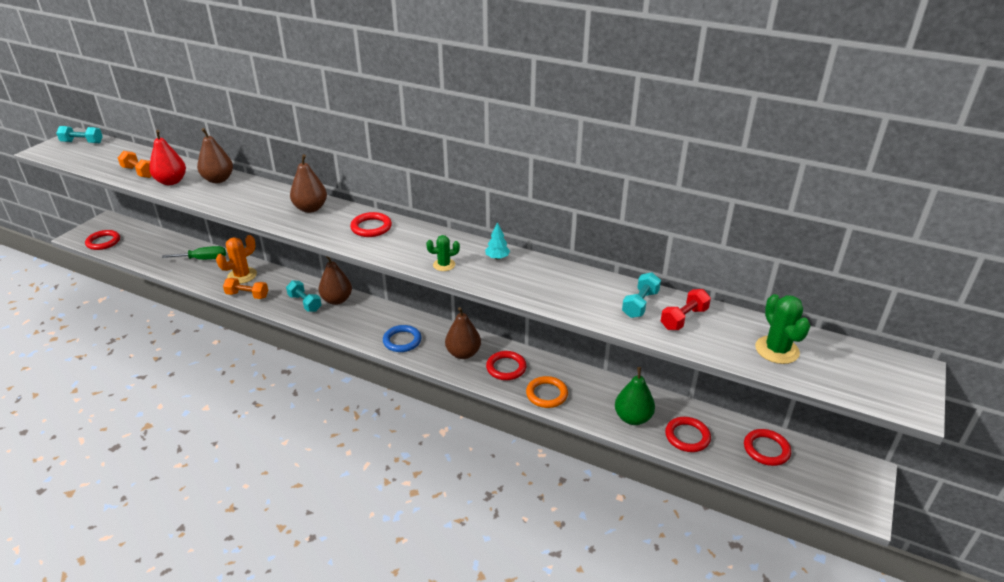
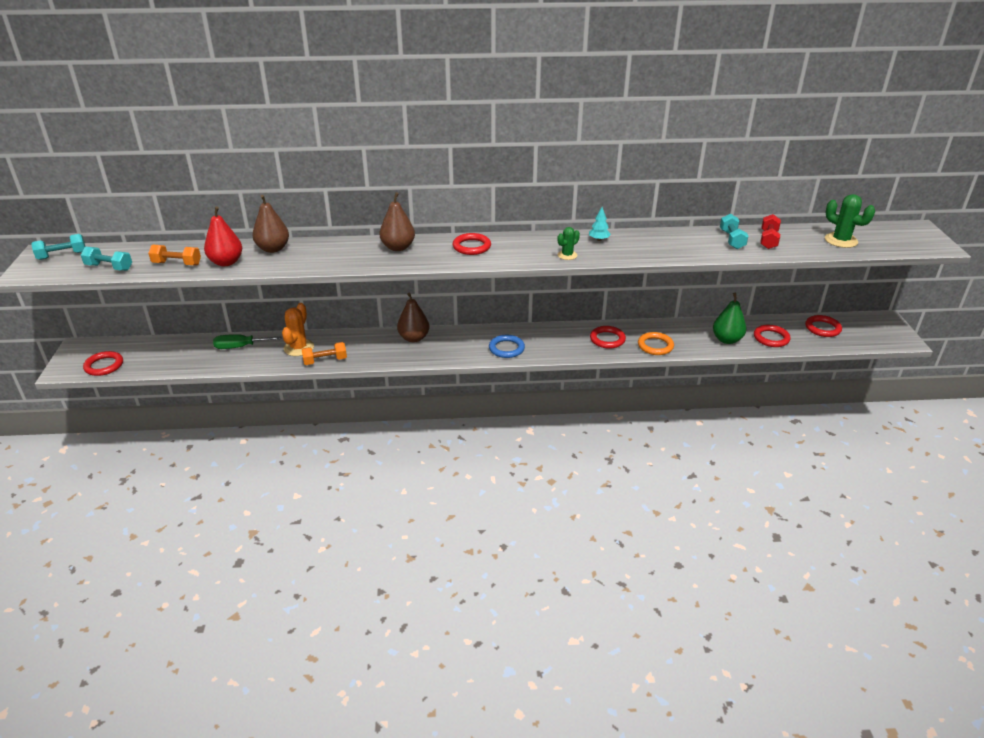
camera: 30 degrees left, 0 degrees up
(203, 259) = (240, 347): green screwdriver -> green screwdriver turned 150 degrees counterclockwise
(305, 303) = (388, 349): turquoise dumbbell -> turquoise dumbbell (109, 267)
(463, 353) = (564, 341): brown pear -> none

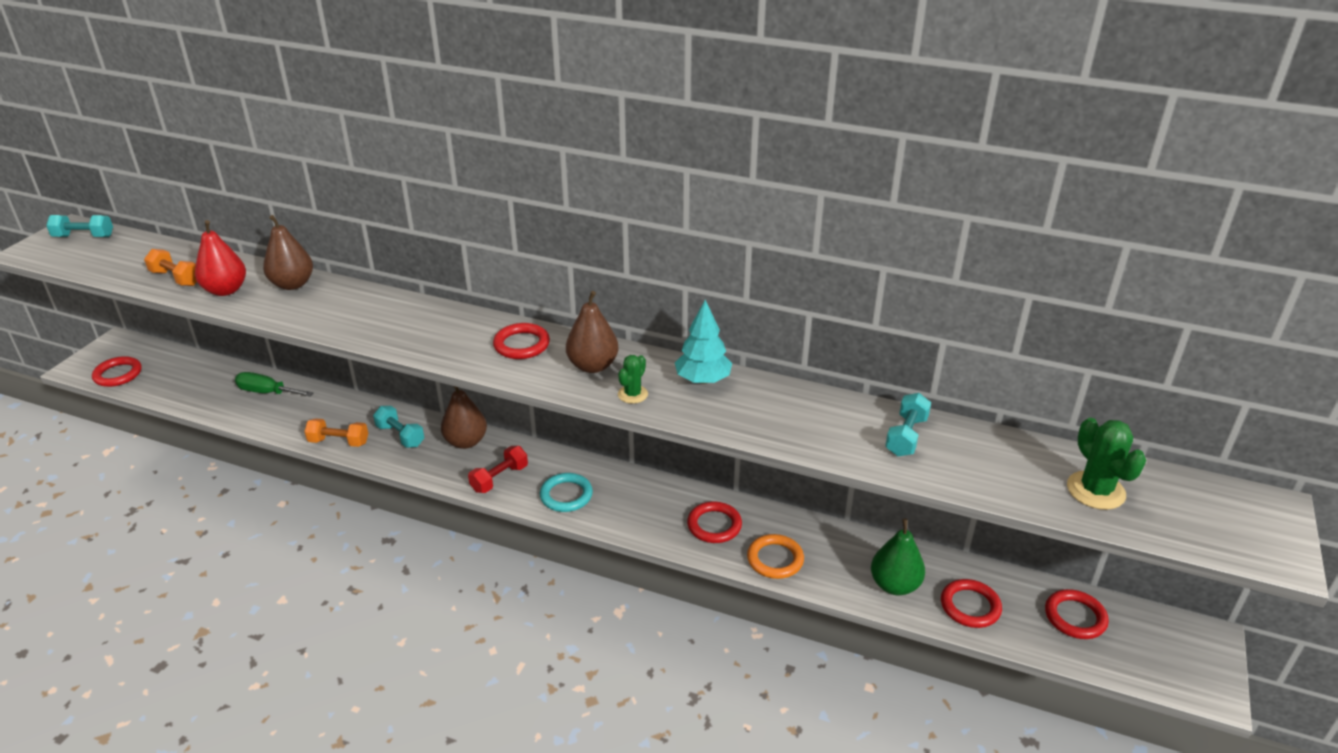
camera: 25 degrees right, 0 degrees up
(109, 267) = (109, 265): turquoise dumbbell -> turquoise dumbbell (400, 436)
(299, 348) = (326, 414): orange cactus -> none
(398, 247) = (432, 321): brown pear -> brown pear (593, 366)
(506, 348) = (566, 495): blue ring -> turquoise ring
(567, 255) = (632, 394): green cactus -> green cactus turned 45 degrees counterclockwise
(599, 239) = (703, 380): turquoise tree -> turquoise tree, size x1.69
(768, 240) = (967, 454): red dumbbell -> red dumbbell (499, 478)

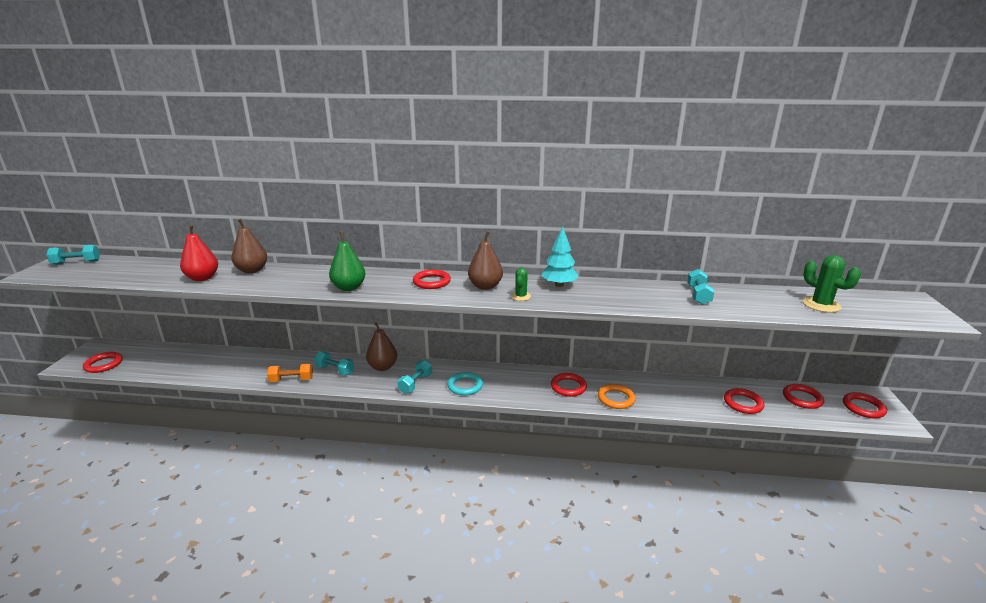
camera: 15 degrees left, 10 degrees down
(176, 278) = (160, 276): orange dumbbell -> none
(267, 392) = (226, 359): green screwdriver -> none
(499, 478) = (415, 383): red dumbbell -> turquoise dumbbell
(894, 585) = (694, 400): green pear -> green pear (349, 288)
(1169, 654) = (863, 407): none -> red ring

